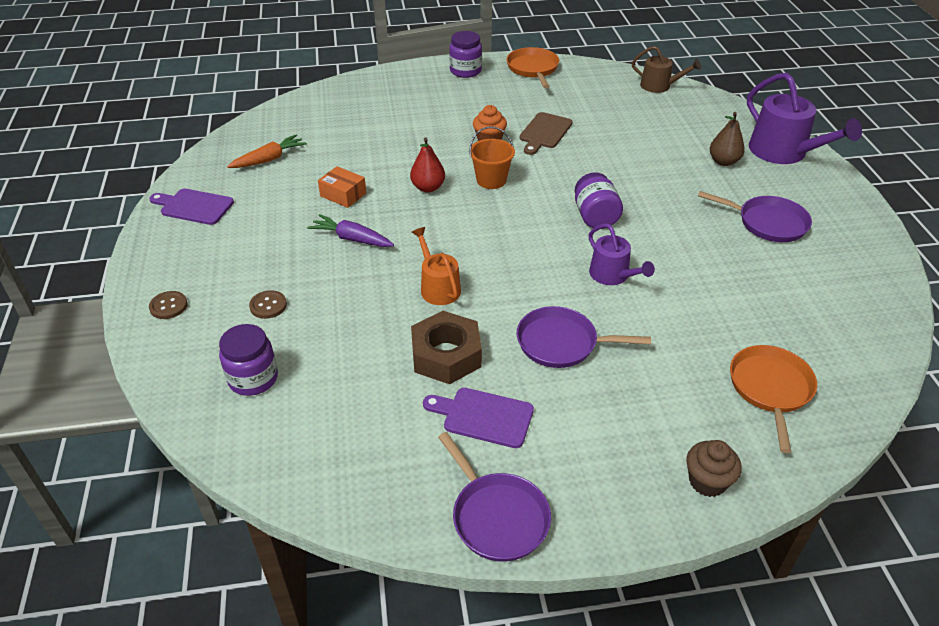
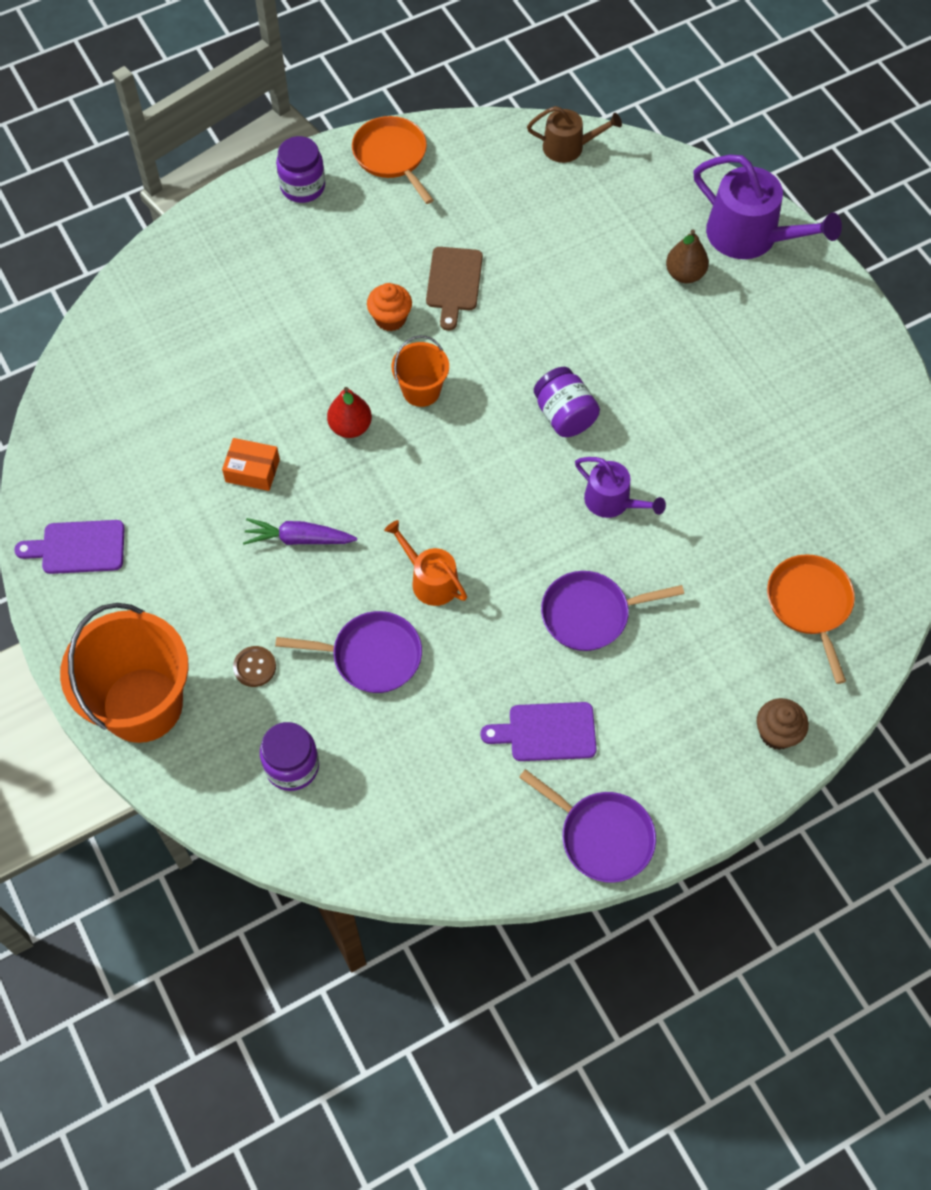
camera: 20 degrees left, 20 degrees up
(168, 306) = (142, 705): brown button -> orange bucket
(269, 159) = (126, 437): orange carrot -> none
(446, 355) = (478, 669): brown nut -> none
(768, 223) = (758, 366): purple pan -> purple pan (371, 656)

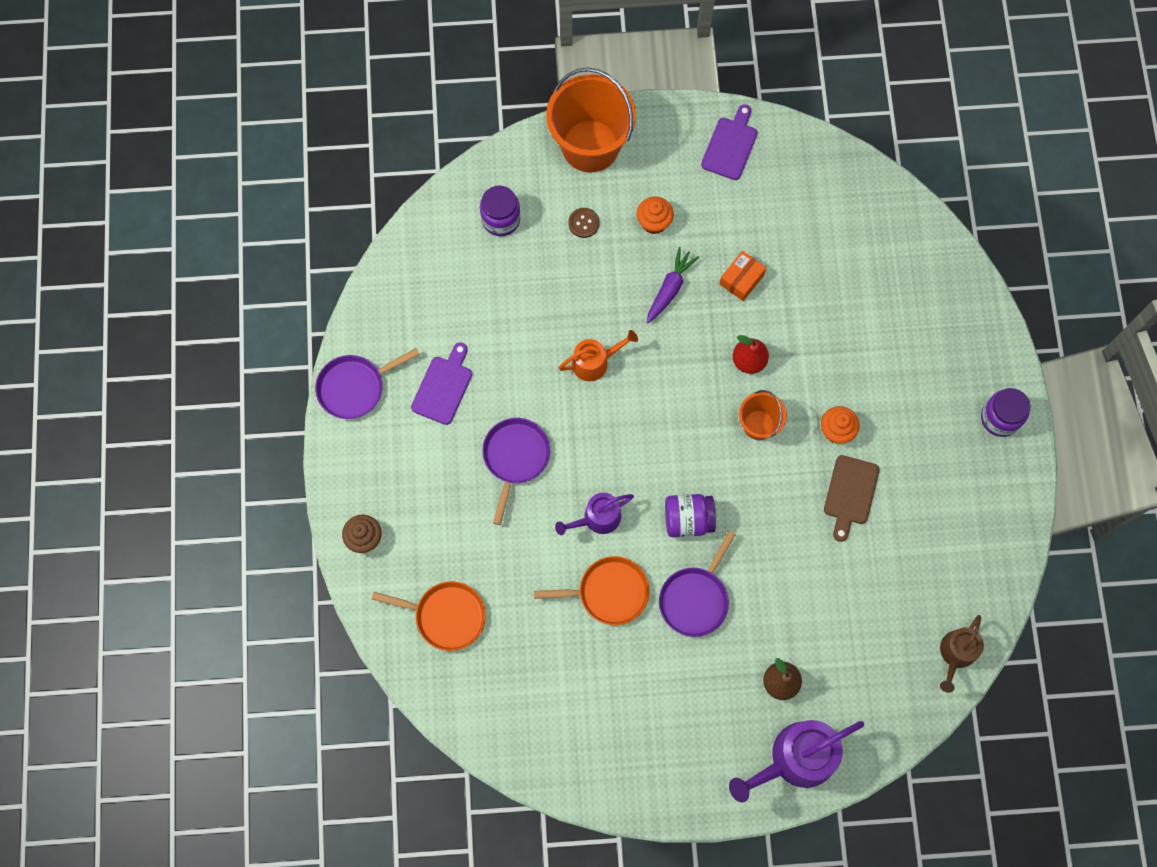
camera: 115 degrees right, 10 degrees up
(219, 590) = (654, 222): none -> orange cupcake
(371, 656) = (555, 299): purple pan -> purple pan (695, 599)
(392, 156) = (1004, 502): orange pan -> orange pan (609, 592)
(454, 283) = (850, 494): brown cutting board -> brown cutting board turned 105 degrees counterclockwise

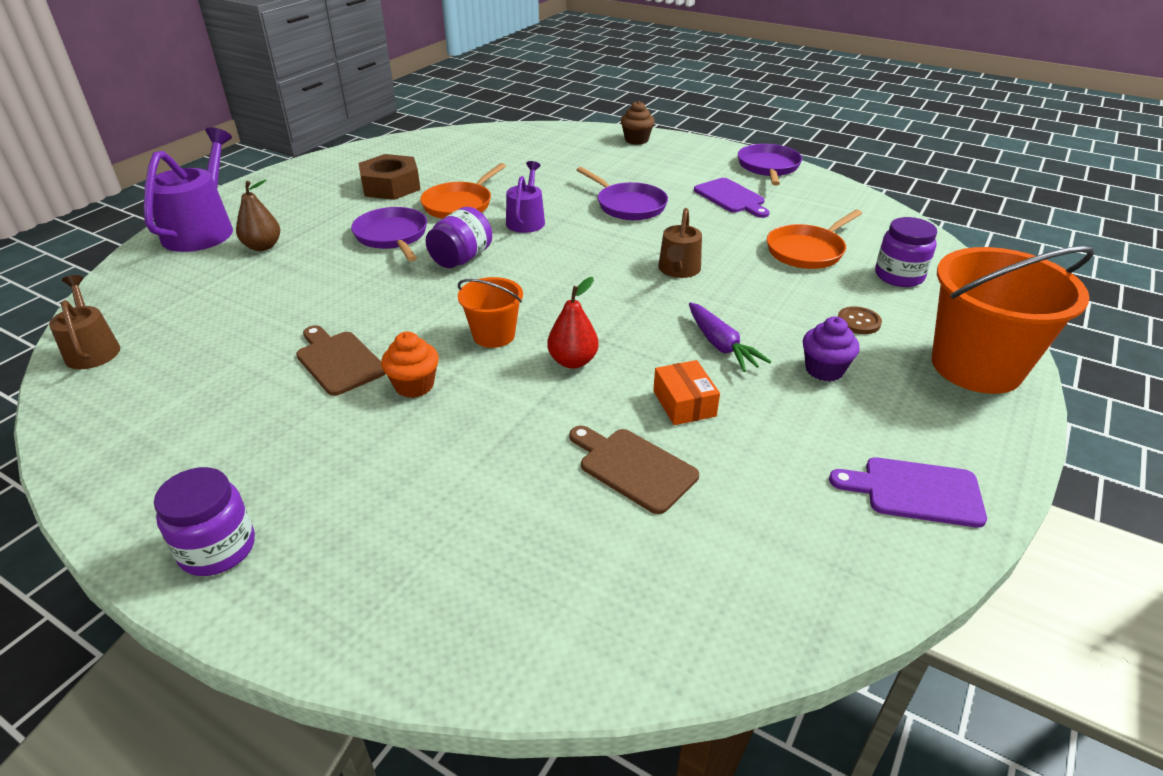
camera: 125 degrees right, 35 degrees down
(446, 616) = (539, 148): orange pan -> orange pan (807, 251)
(594, 362) = (678, 270): orange watering can -> brown watering can
(618, 681) = (391, 186): none -> brown nut
(654, 222) = (824, 370): orange cupcake -> purple cupcake
(730, 145) = (915, 491): purple cutting board -> purple cutting board turned 135 degrees clockwise
(810, 275) = (633, 467): none -> brown cutting board

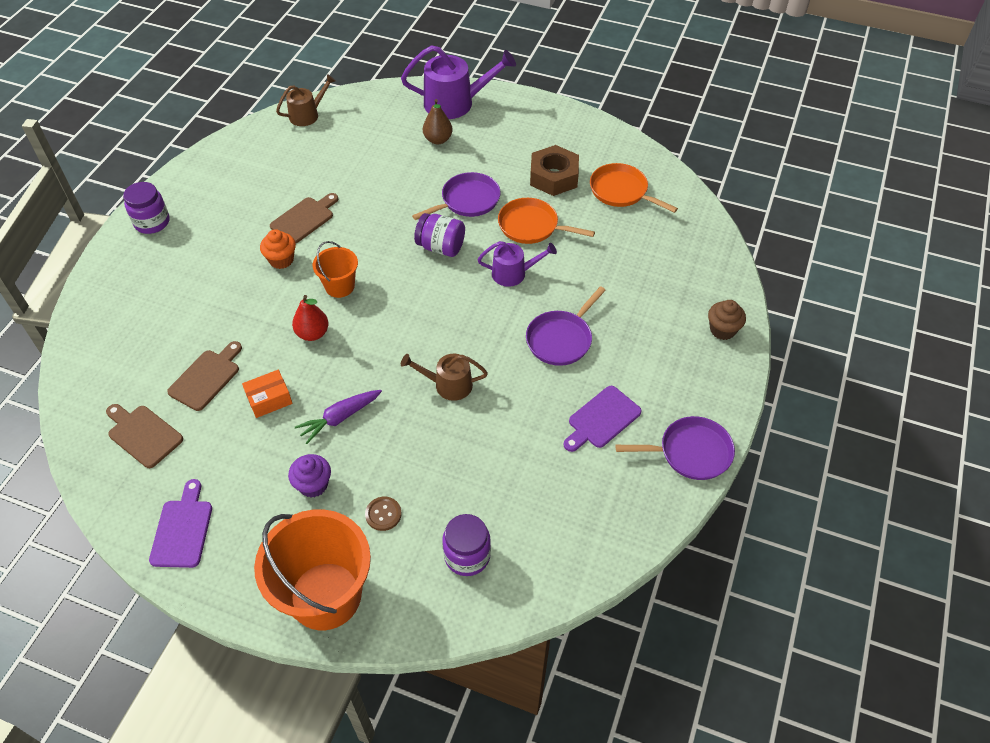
camera: 80 degrees right, 15 degrees up
(743, 544) = (143, 434): none -> brown cutting board
(807, 251) = (502, 482): orange pan -> orange pan (621, 191)

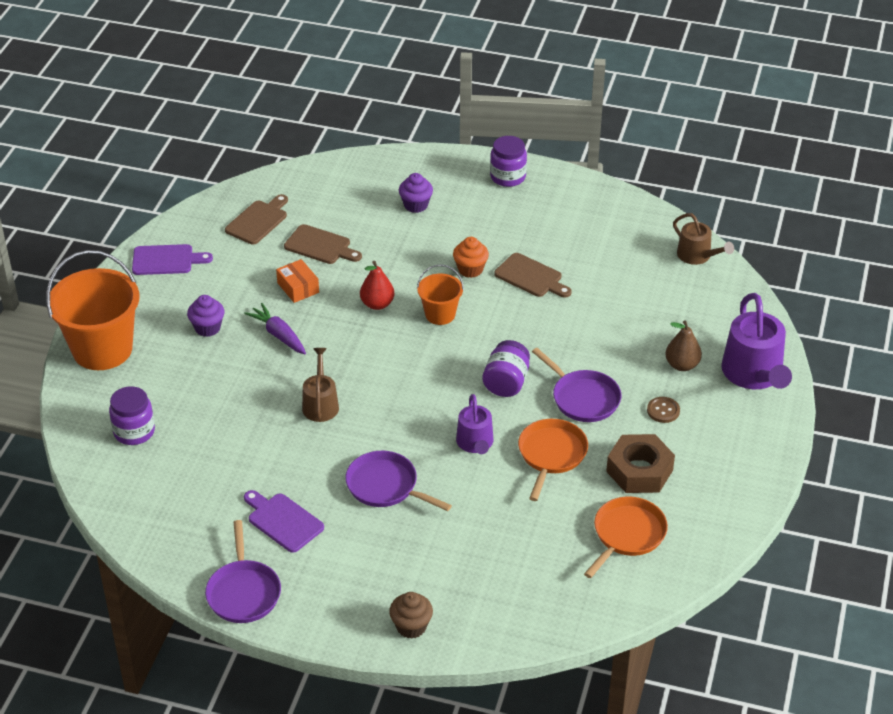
camera: 85 degrees right, 10 degrees down
(168, 294) = (416, 205): none -> purple cupcake
(383, 514) = (177, 374): brown button -> brown button (663, 411)

